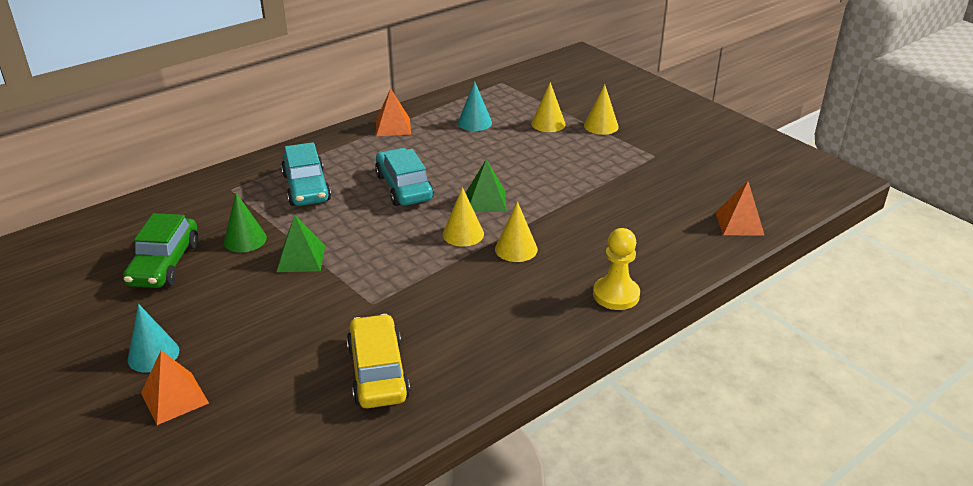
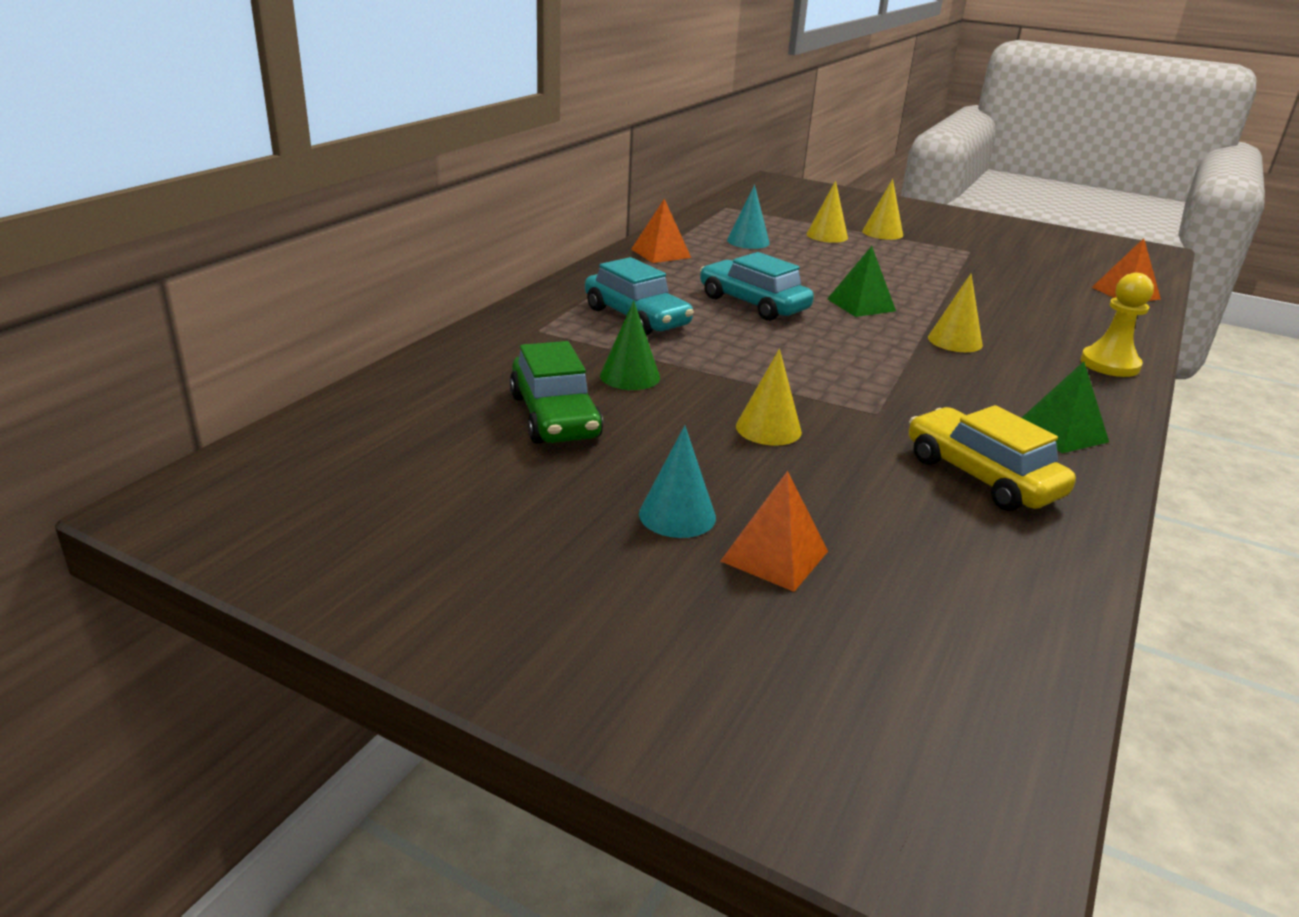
camera: 25 degrees left, 5 degrees down
(301, 258) = (728, 384): green pyramid -> green pyramid (1061, 432)
(463, 234) = (880, 336): yellow cone -> yellow cone (768, 429)

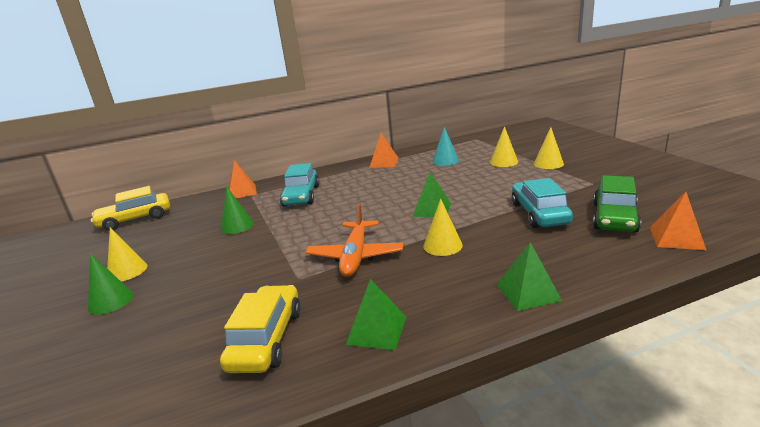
camera: 45 degrees right, 5 degrees down
(385, 408) = (135, 219): none -> yellow car
(554, 416) = (172, 238): green car -> green car (614, 217)
(677, 515) = (110, 301): turquoise cone -> green cone
(753, 304) = (371, 198): turquoise car -> turquoise car (539, 213)
(768, 429) = (232, 270): yellow cone -> yellow cone (127, 271)
(774, 556) = (94, 338): orange pyramid -> orange pyramid (242, 192)
(887, 373) = (355, 256): none -> orange plane
(1109, 364) = (528, 292): yellow pawn -> green pyramid

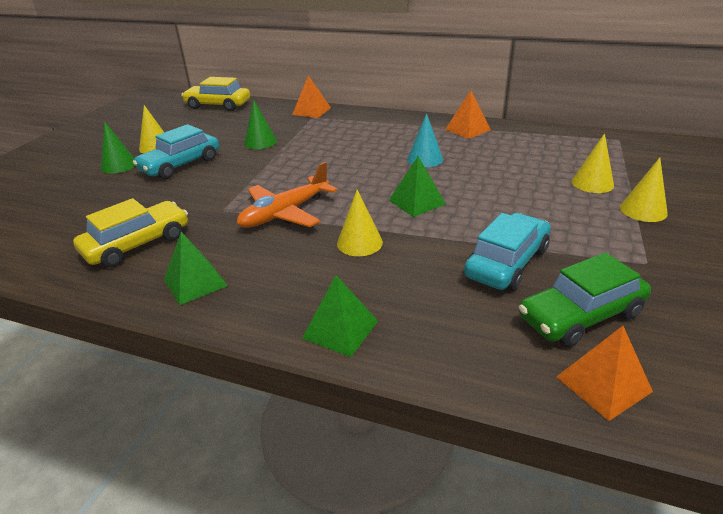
camera: 40 degrees right, 10 degrees up
(301, 196) = (343, 135): turquoise car -> turquoise car (180, 165)
(445, 161) = (530, 153): turquoise cone -> turquoise cone (425, 159)

